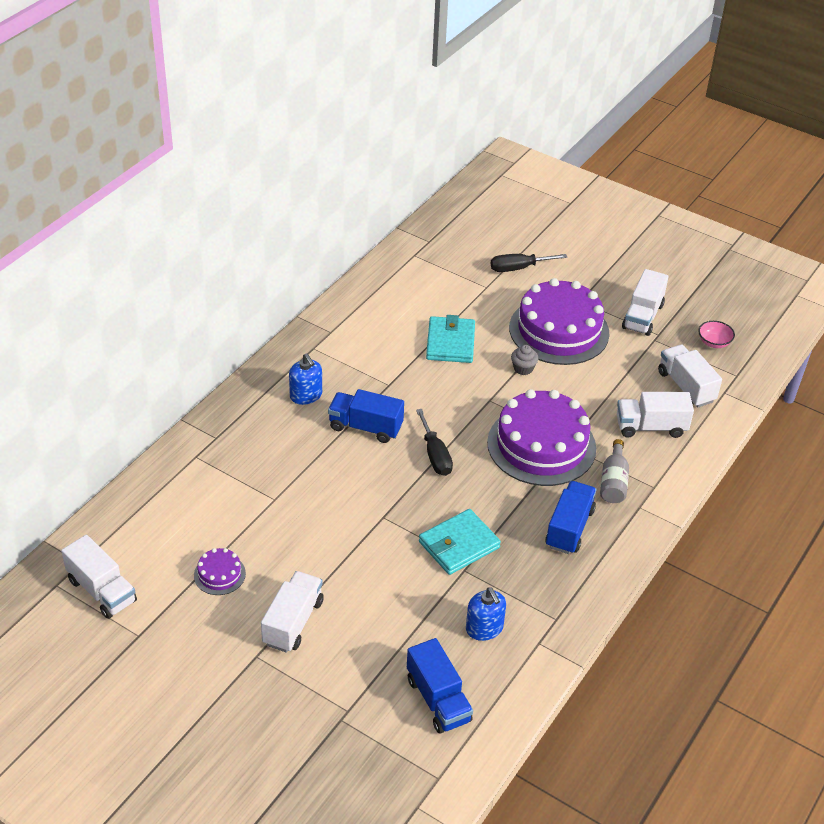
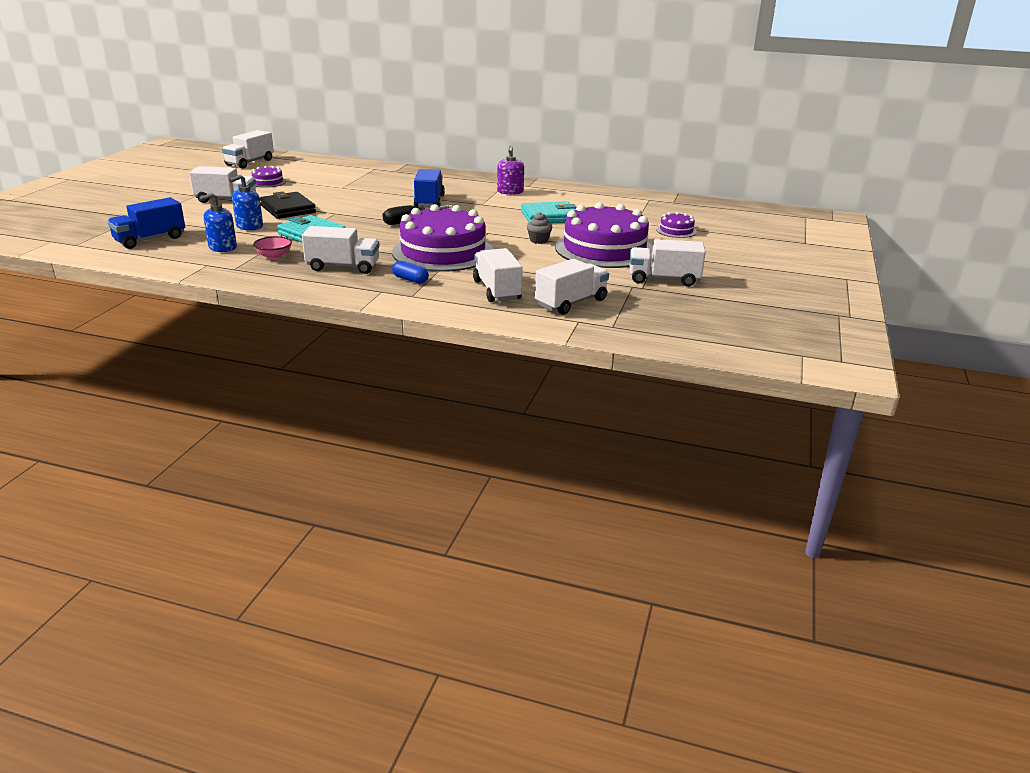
camera: 75 degrees right, 15 degrees down
(306, 395) = (452, 186): blue soap dispenser -> blue soap dispenser (249, 226)
(349, 352) = (510, 192): none -> purple soap dispenser
(353, 560) = (288, 209): none -> black wallet
(518, 268) = (676, 230): black screwdriver -> purple cake
(569, 528) = (343, 267): blue truck -> white truck
(613, 482) = (410, 280): grey bottle -> blue capsule
(714, 343) = (657, 313): pink bowl -> pink bowl (274, 256)

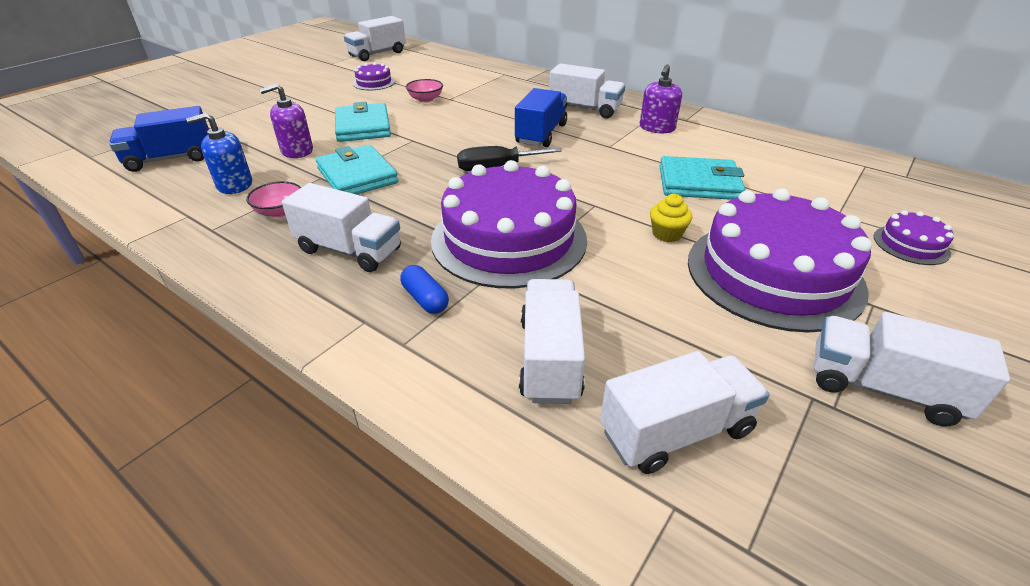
camera: 20 degrees right, 10 degrees up
(226, 200) = (308, 105): white truck -> white truck (585, 109)
(249, 226) = (297, 151): blue soap dispenser -> purple soap dispenser
(288, 209) = (363, 127): black wallet -> turquoise wallet
(323, 189) = (425, 99): none -> pink bowl
(539, 240) = (667, 234): grey cupcake -> yellow cupcake

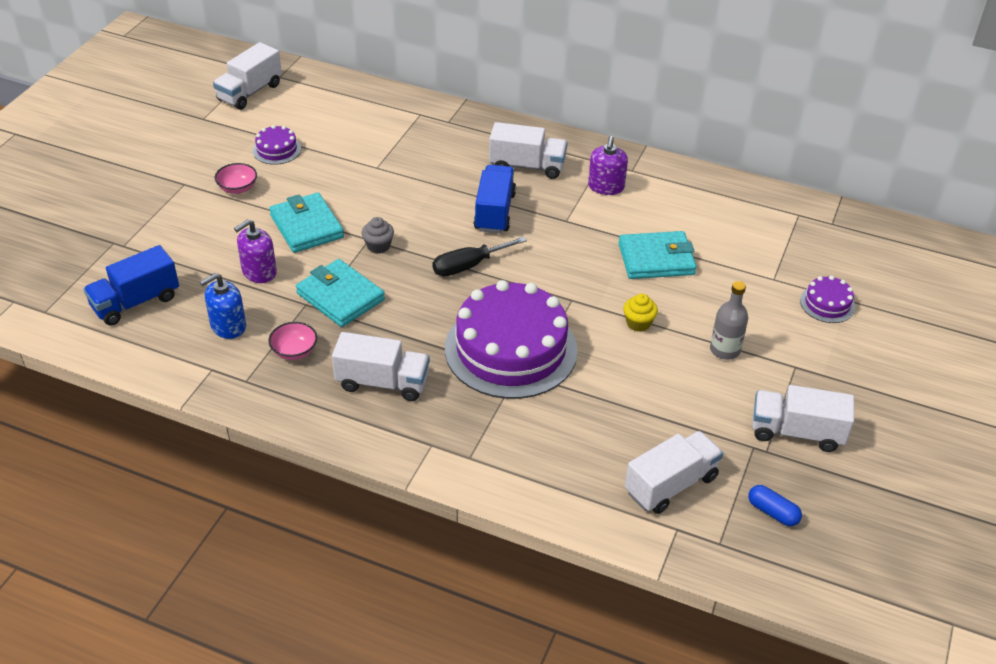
camera: 15 degrees left, 5 degrees up
(418, 145) = (378, 246): none -> grey cupcake
(425, 99) = (351, 172): pink bowl -> pink bowl (237, 188)
(425, 299) = (468, 418): blue capsule -> blue capsule (772, 512)
(550, 358) = (577, 450): white truck -> none
(774, 274) = (725, 350): purple cake -> grey bottle

